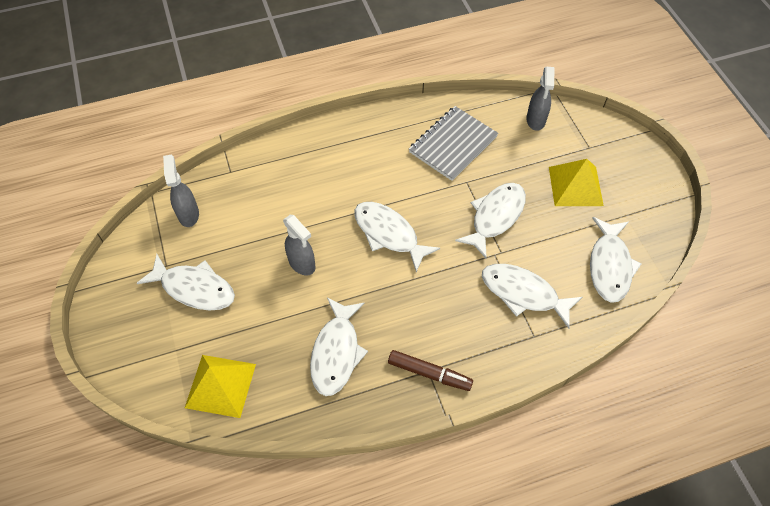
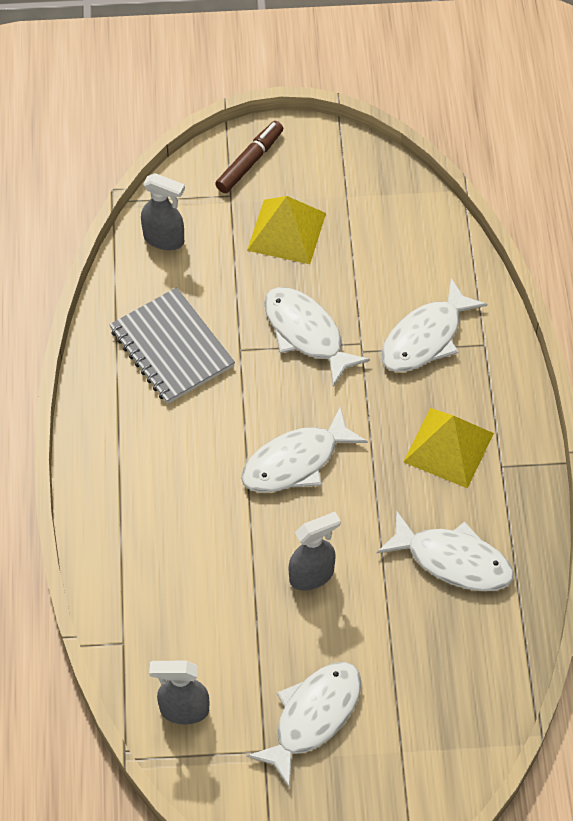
camera: 75 degrees left, 0 degrees up
(220, 385) = (465, 702): yellow pyramid -> yellow pyramid (448, 447)
(429, 373) = (505, 466): brown marker -> brown marker (250, 162)
(609, 266) = (413, 237): white fish -> none

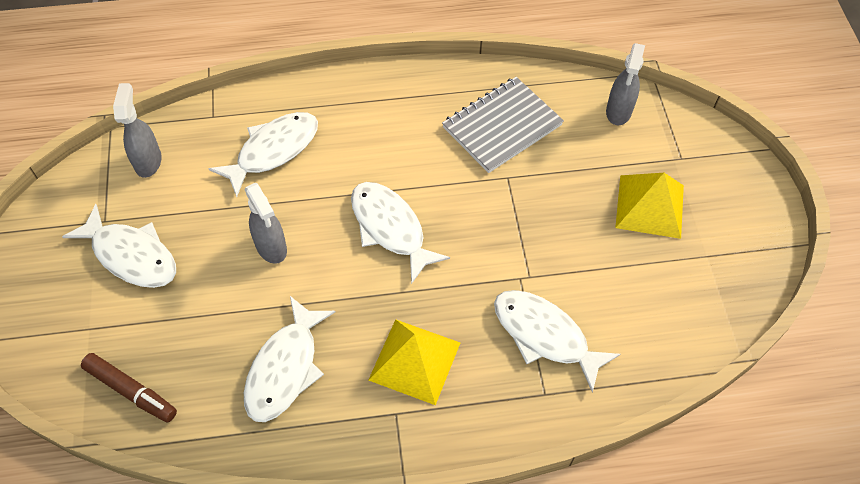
camera: 85 degrees right, 0 degrees up
(250, 162) = (725, 171): brown marker -> brown marker (131, 391)
(306, 333) = (533, 229): white fish -> white fish (273, 150)

